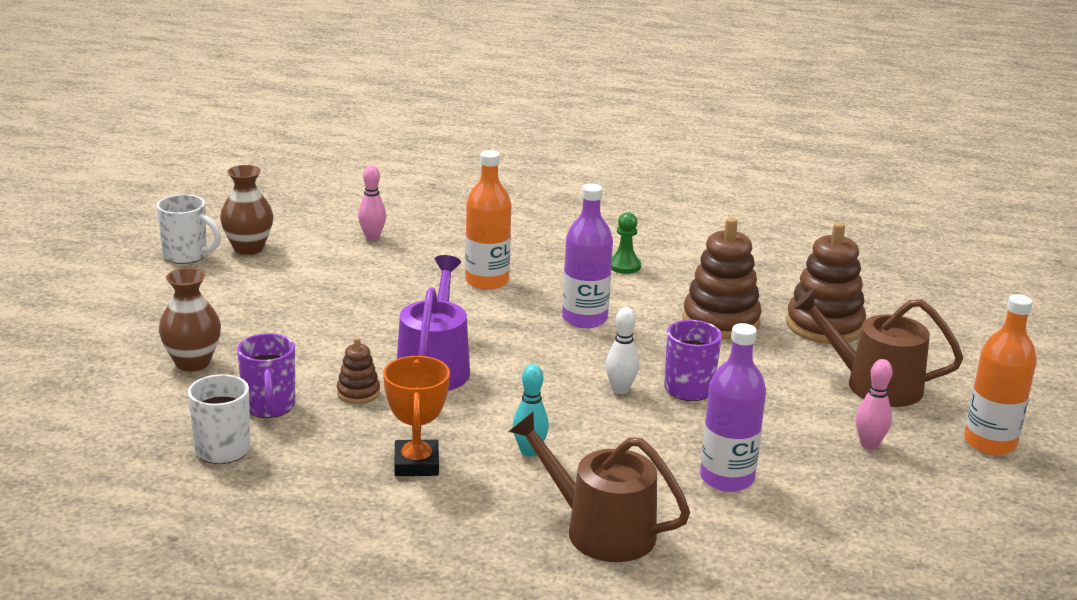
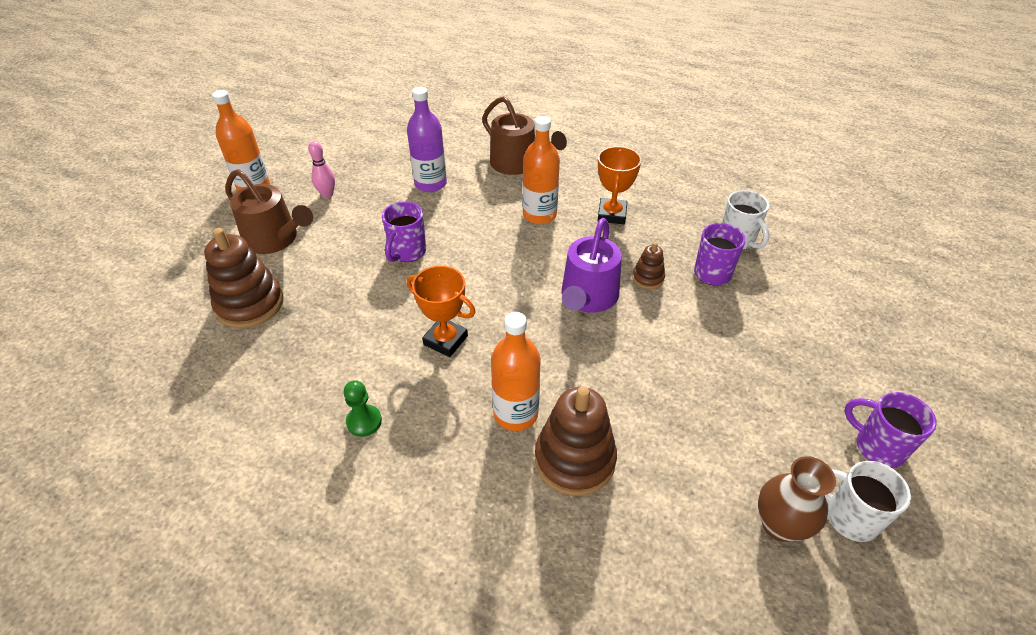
camera: 165 degrees left, 20 degrees up
(136, 290) = (877, 447): none -> purple mug
(192, 363) = (783, 327): brown vase -> none
(372, 237) = (630, 531): pink bowling pin -> none
(529, 451) = (539, 215): turquoise bowling pin -> orange bottle
(584, 319) = (445, 340): purple bottle -> orange trophy
(620, 389) = (457, 257): white bowling pin -> none
(721, 321) = (331, 321): brown stacking toy -> brown stacking toy (574, 459)

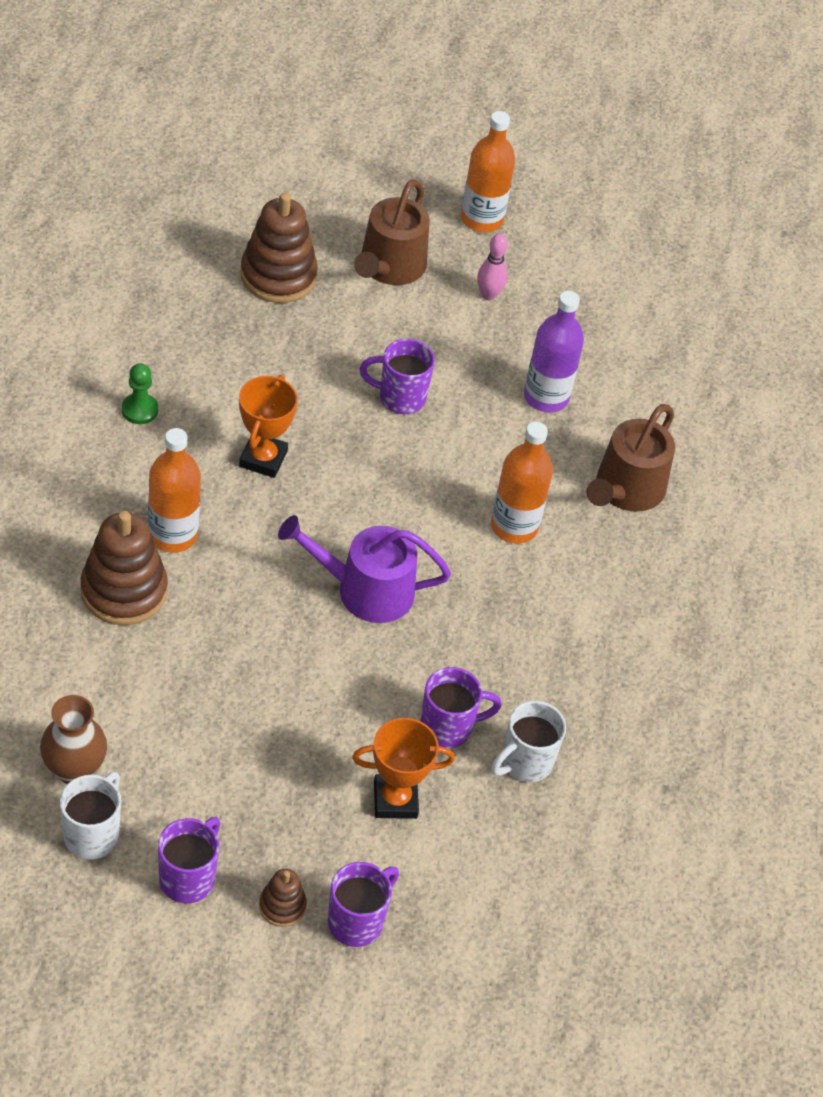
camera: 70 degrees right, 5 degrees up
(612, 214) = (539, 610): orange trophy -> orange trophy (395, 800)
(648, 278) = (417, 654): brown stacking toy -> brown stacking toy (282, 906)
(888, 344) = (357, 921): none -> purple mug

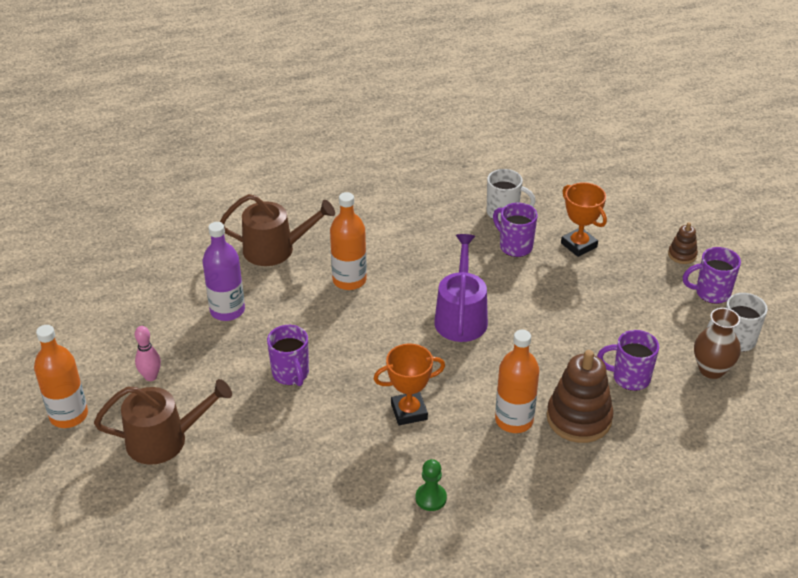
camera: 115 degrees left, 10 degrees down
(278, 276) = (226, 496): brown stacking toy -> none
(357, 921) = (657, 228): purple mug -> purple mug (629, 378)
(365, 590) = (461, 317): purple watering can -> purple watering can turned 150 degrees counterclockwise

